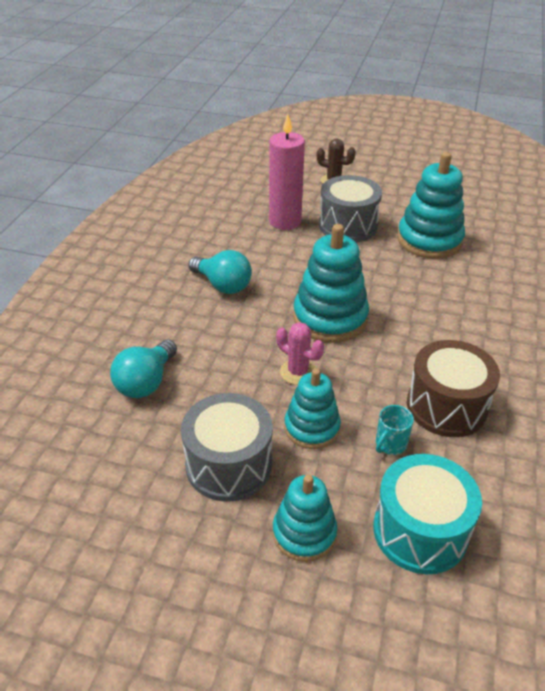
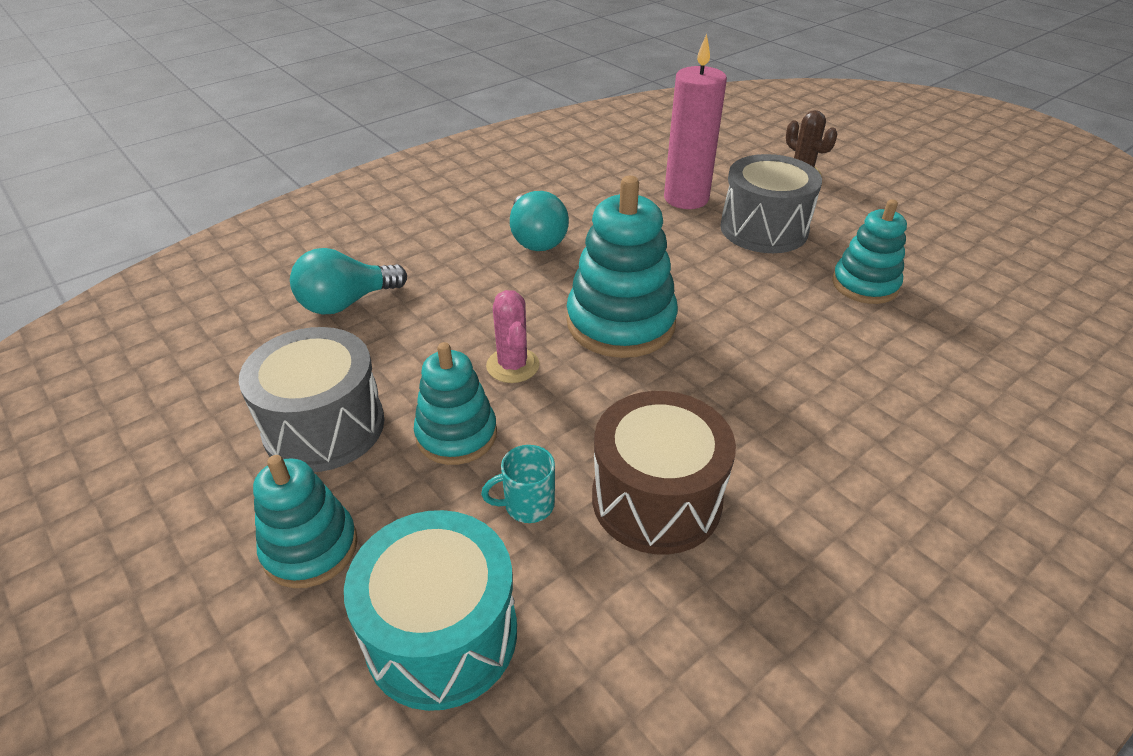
camera: 35 degrees right, 0 degrees up
(429, 240) = (865, 285): turquoise stacking toy -> turquoise stacking toy, size x0.63

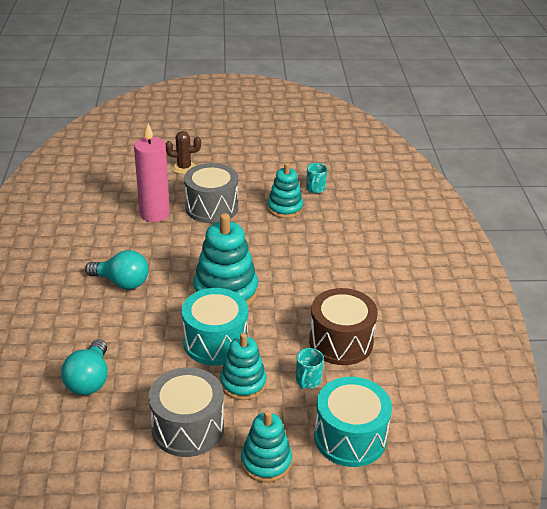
camera: 55 degrees left, 5 degrees down
(513, 365) = (215, 342): pink cactus -> turquoise drum
(954, 290) = (315, 189): none -> turquoise mug

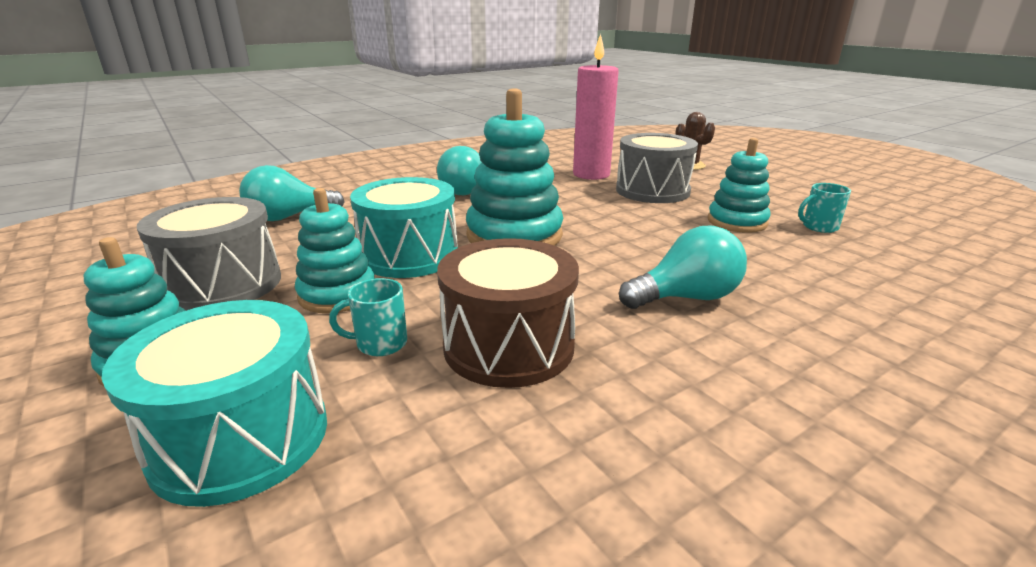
camera: 60 degrees right, 10 degrees down
(344, 272) = (686, 298): none -> turquoise light bulb

